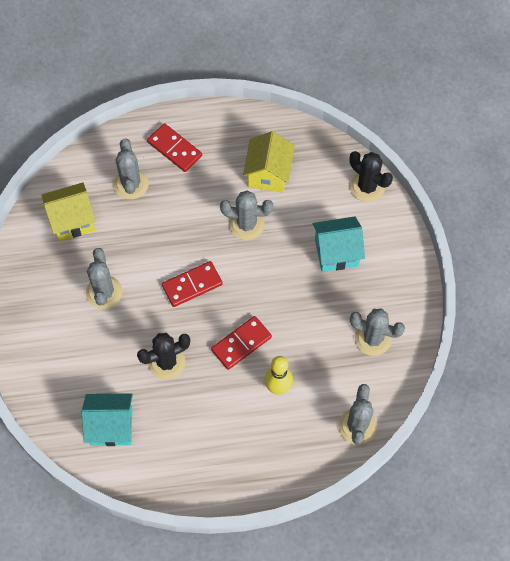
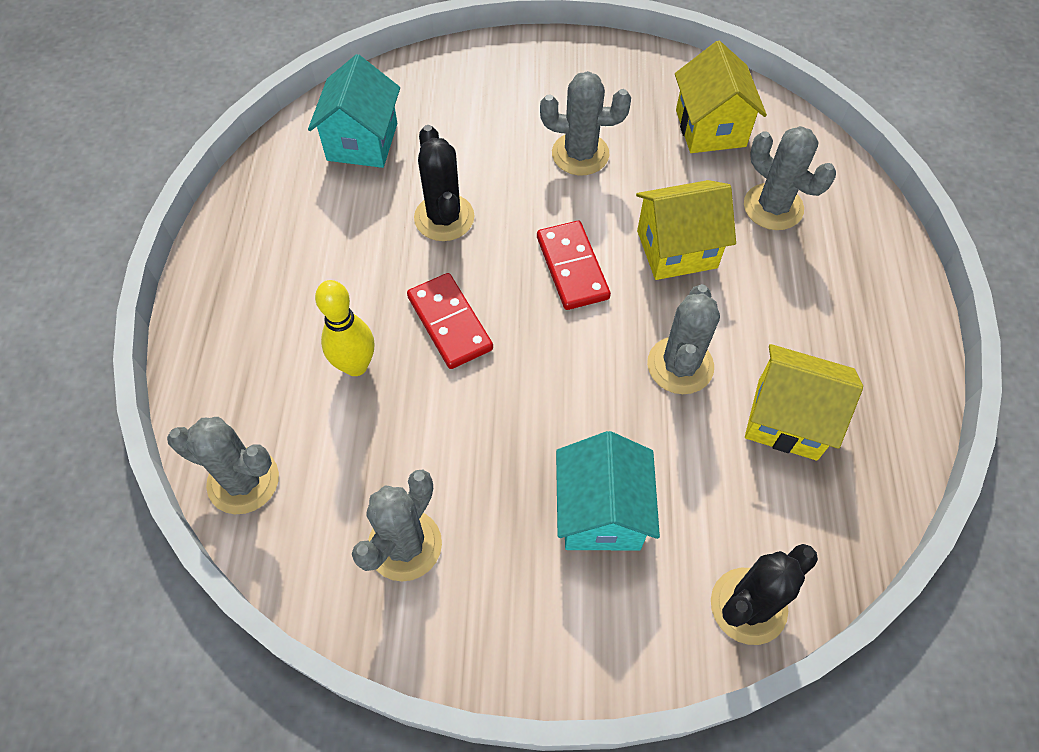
camera: 100 degrees right, 5 degrees down
(131, 184) = (773, 207): grey cactus -> grey cactus turned 45 degrees clockwise
(170, 232) = (677, 249): none -> yellow house
(174, 149) = (843, 276): red domino -> none

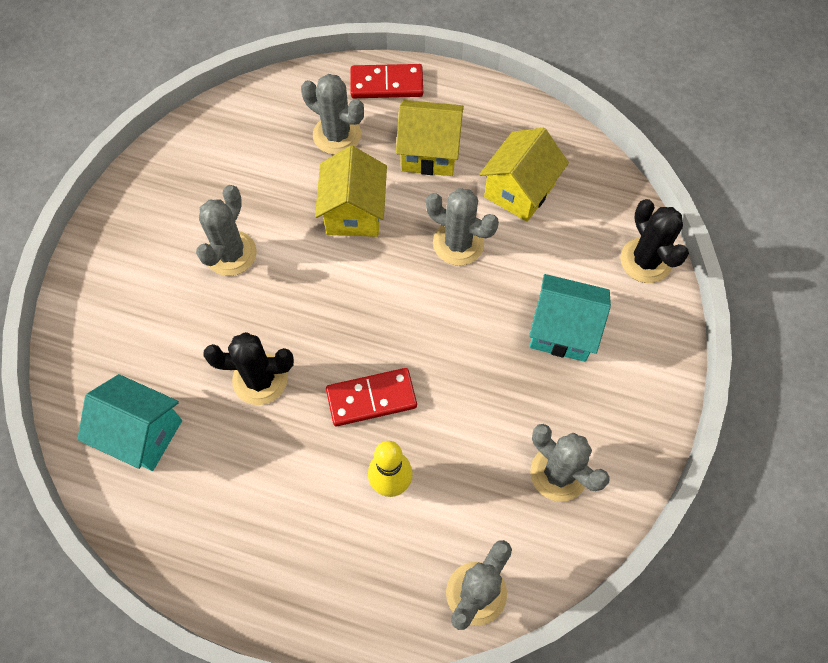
camera: 75 degrees left, 5 degrees up
(572, 267) = (347, 292): red domino -> red domino (386, 84)
(710, 128) = (241, 150): yellow house -> yellow house (429, 153)
(773, 207) = (337, 135): grey cactus -> grey cactus turned 60 degrees clockwise

